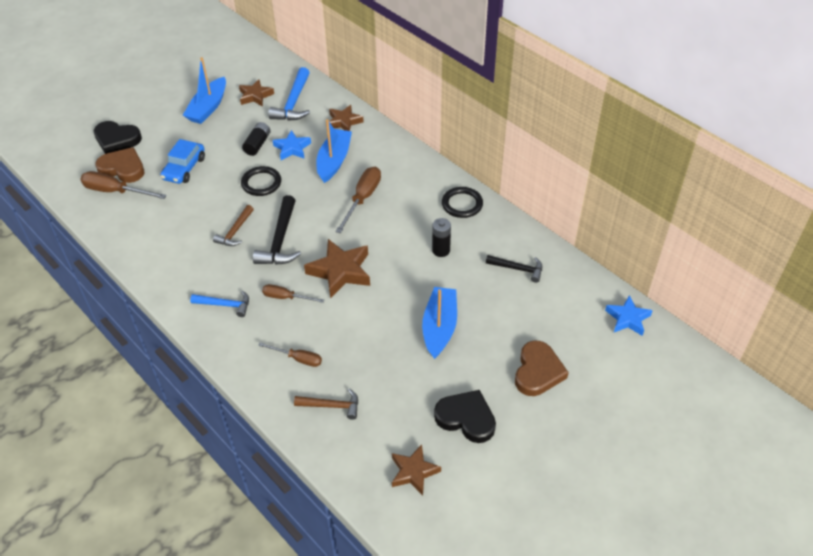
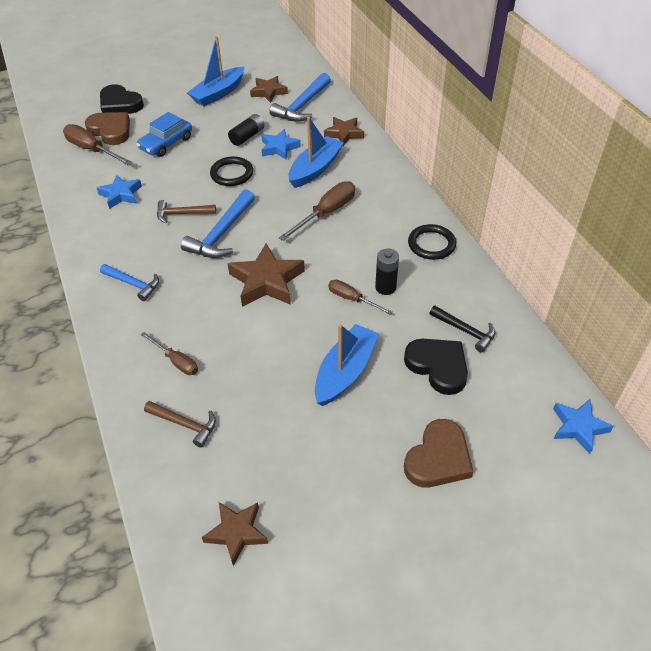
camera: 20 degrees right, 0 degrees up
(168, 227) = (121, 194): none -> blue star
(235, 231) = (182, 214): brown hammer -> brown hammer turned 45 degrees clockwise
(280, 240) = (221, 233): black hammer -> blue hammer
(286, 297) = (197, 293): brown screwdriver -> brown screwdriver (352, 299)
(466, 418) = (327, 488): black heart -> black heart (438, 366)

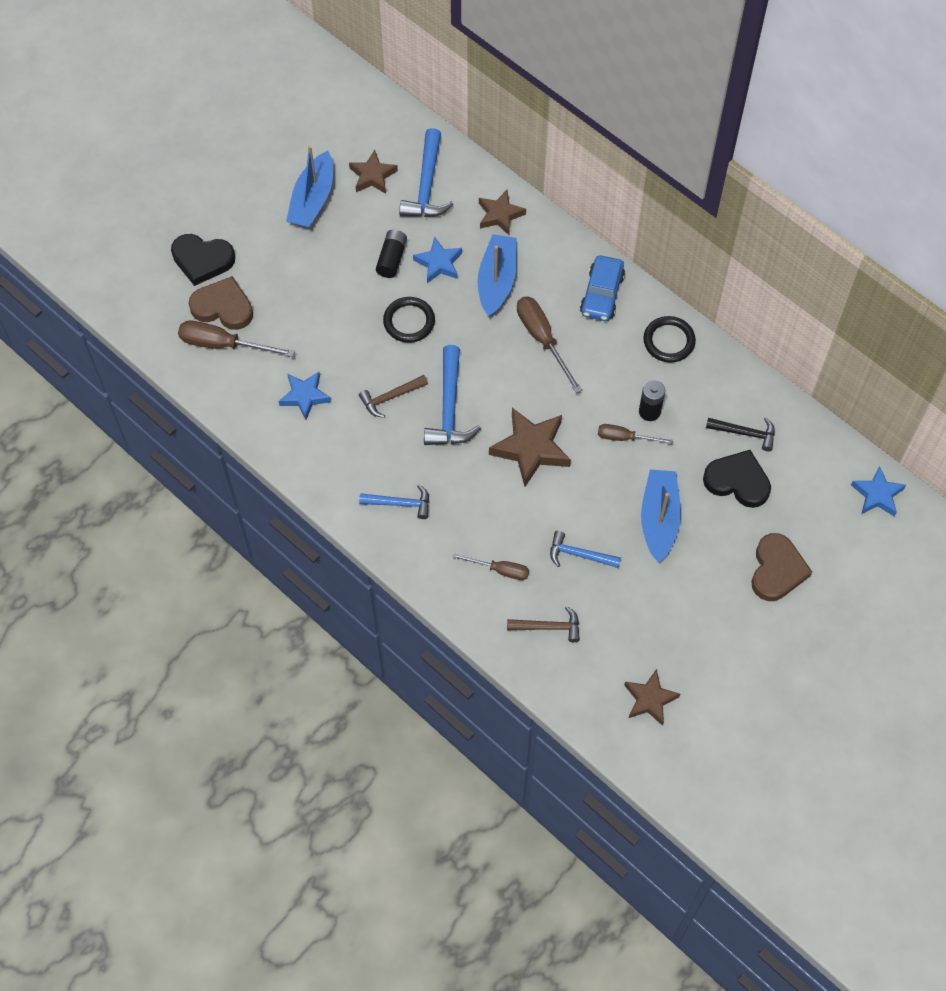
camera: 25 degrees left, 15 degrees up
(166, 143) = (304, 303): blue car -> blue car (602, 294)
(254, 374) = (579, 555): none -> blue hammer
(326, 213) = (542, 339): brown screwdriver -> brown screwdriver turned 45 degrees counterclockwise

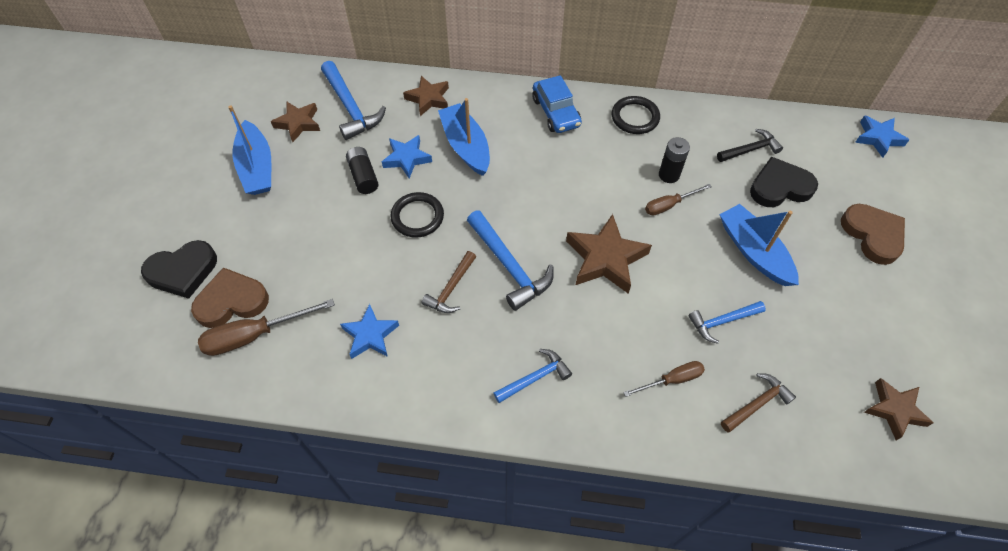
camera: 35 degrees left, 5 degrees down
(542, 339) = (540, 169): brown screwdriver -> none

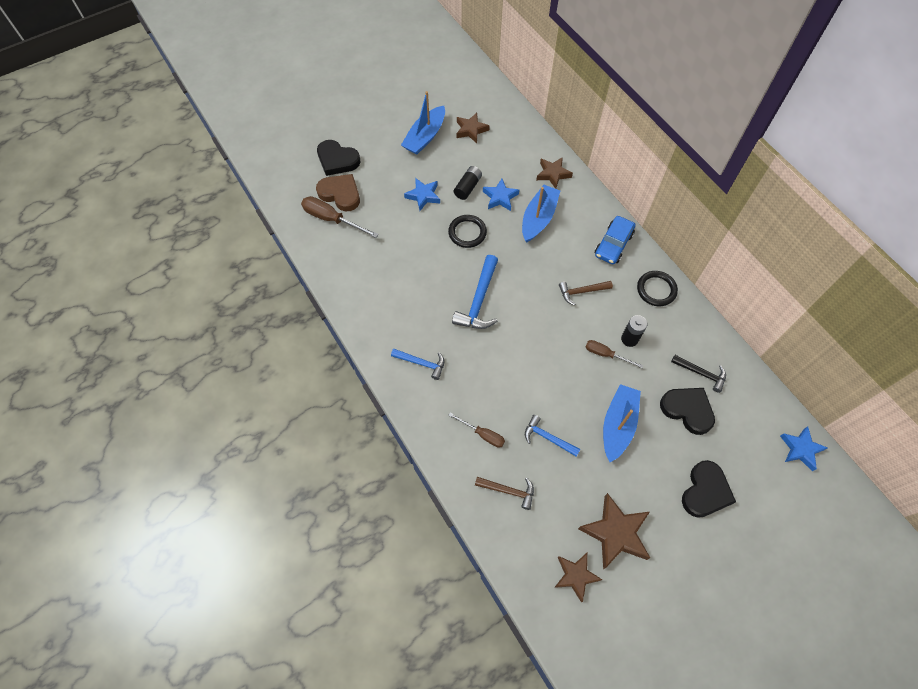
camera: 50 degrees right, 5 degrees up
(350, 107) = (506, 144): blue hammer -> none
(370, 335) = (377, 268): blue star -> blue star (423, 196)
(451, 288) = (438, 283): brown hammer -> brown hammer (582, 292)
(605, 259) = (531, 346): brown star -> brown star (615, 533)
(873, 235) = (705, 491): brown heart -> black heart

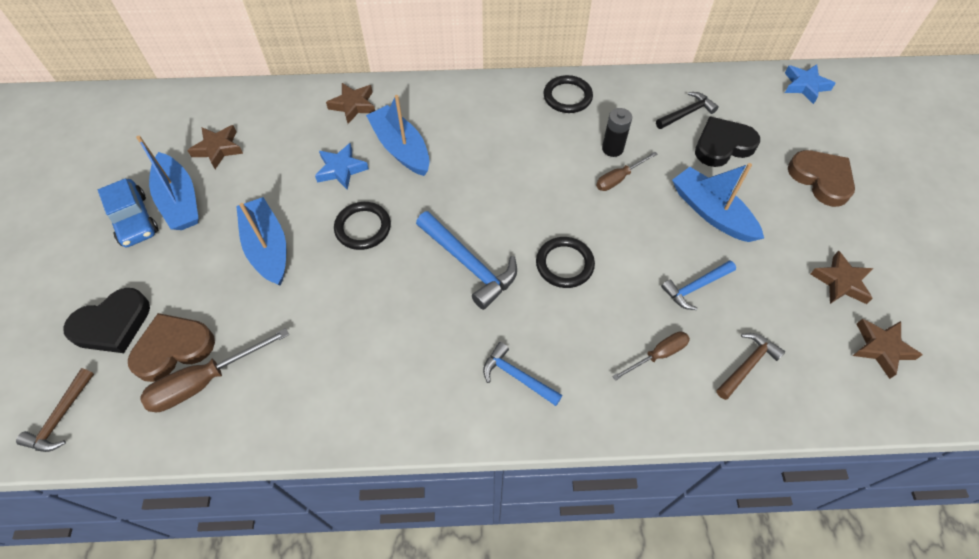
camera: 60 degrees left, 5 degrees down
(421, 363) = (517, 377): blue hammer -> blue hammer turned 105 degrees counterclockwise
(423, 196) = (268, 248): blue star -> blue boat
(468, 187) = (298, 194): black battery -> none
(514, 353) = (564, 264): none -> black ring
(582, 292) = (527, 159): brown hammer -> brown hammer (61, 417)
(613, 245) = (487, 102): blue car -> blue car (134, 220)
(615, 533) = (841, 282): brown star -> brown star, size x0.64
(705, 491) = (821, 179): black heart -> brown heart

